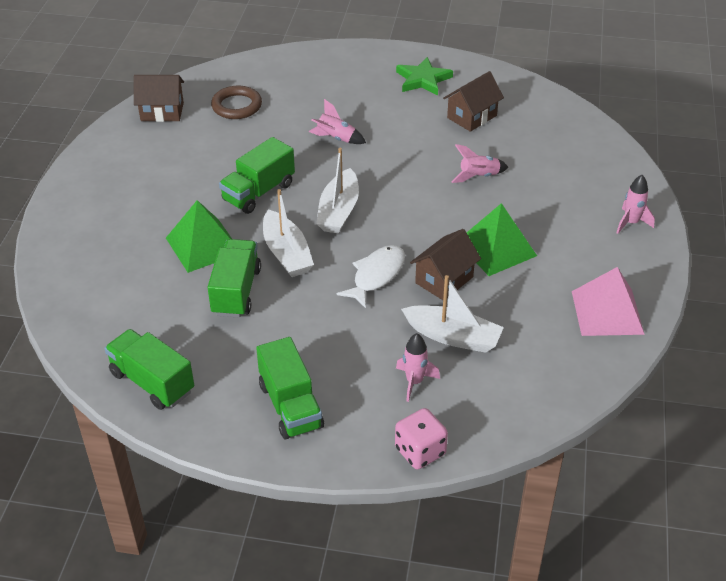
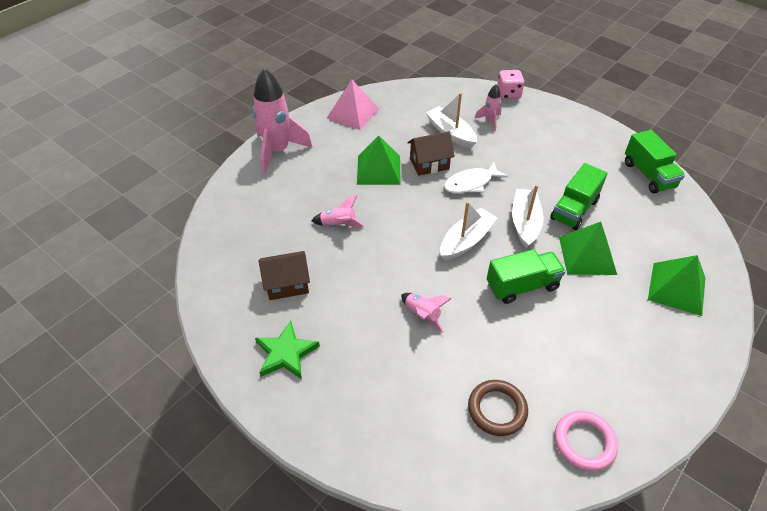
camera: 150 degrees left, 5 degrees up
(99, 247) = (677, 288): none -> green pyramid
(162, 112) = (584, 442): brown house -> pink ring
(290, 406) = (566, 134): green truck -> none
(631, 223) = (278, 151): pink rocket -> pink rocket, size x2.09

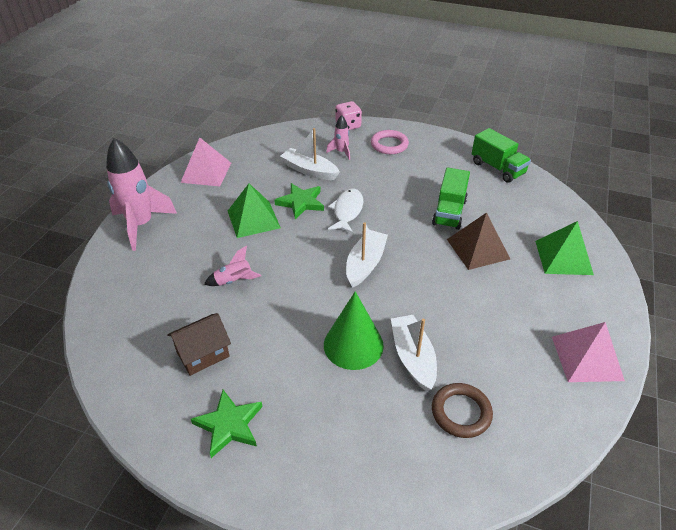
camera: 20 degrees left, 5 degrees down
(422, 315) = (353, 345): pink rocket -> green cone
(429, 164) = (301, 202): brown house -> green star
(471, 183) = (347, 211): white fish -> white fish turned 150 degrees clockwise
(522, 286) = (434, 291): green truck -> none
(525, 223) = (411, 234): white boat -> white boat (413, 357)
(584, 442) = (550, 416): pink ring -> pink ring (389, 145)
(587, 255) = (478, 249): green pyramid -> brown pyramid
(651, 398) = (587, 358): none -> pink pyramid

